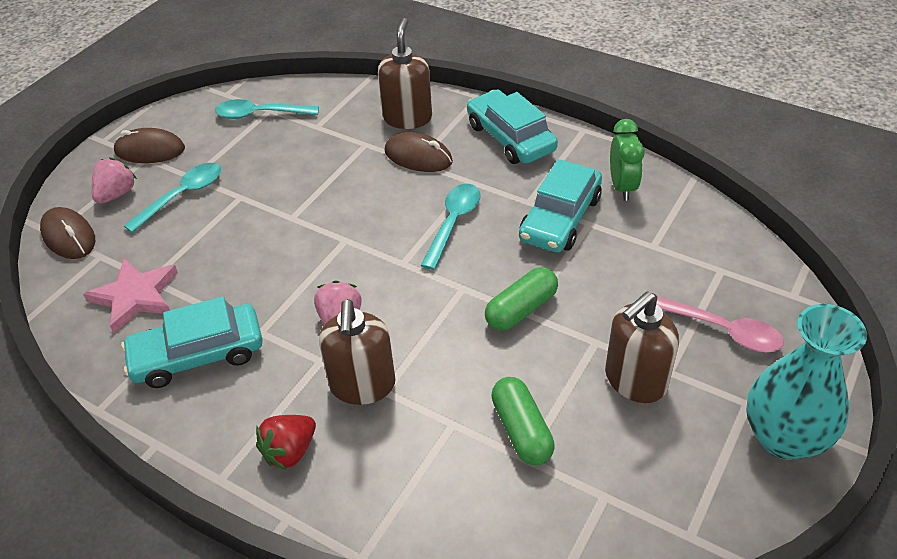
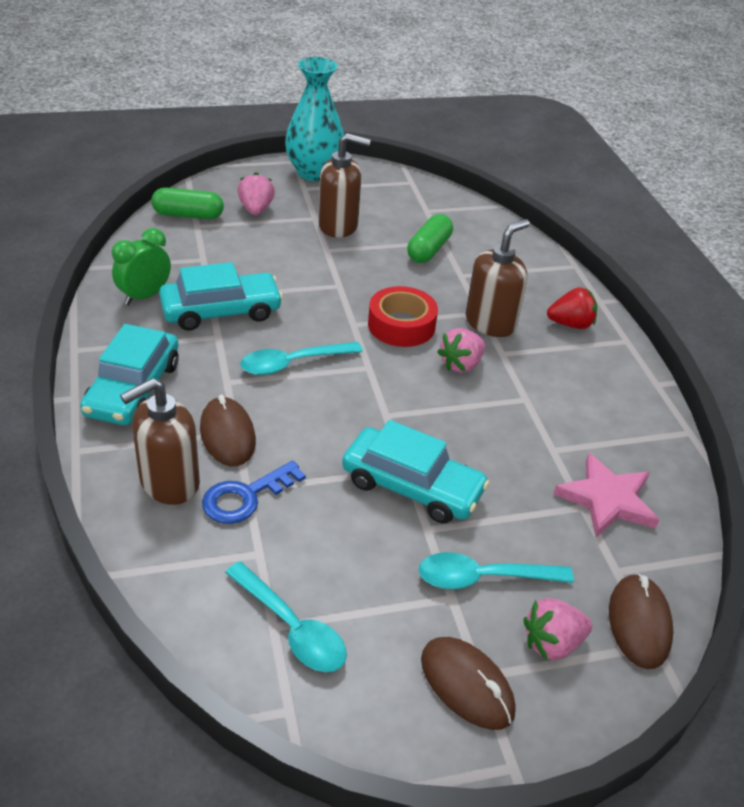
camera: 140 degrees left, 5 degrees down
(198, 354) = (586, 416): turquoise car -> turquoise car (412, 486)
(360, 140) = (245, 497): none -> blue key
(428, 317) = (401, 325): none -> red tape
(521, 309) = (339, 289): green capsule -> green capsule (188, 215)
(723, 330) = (256, 209): pink spoon -> pink strawberry

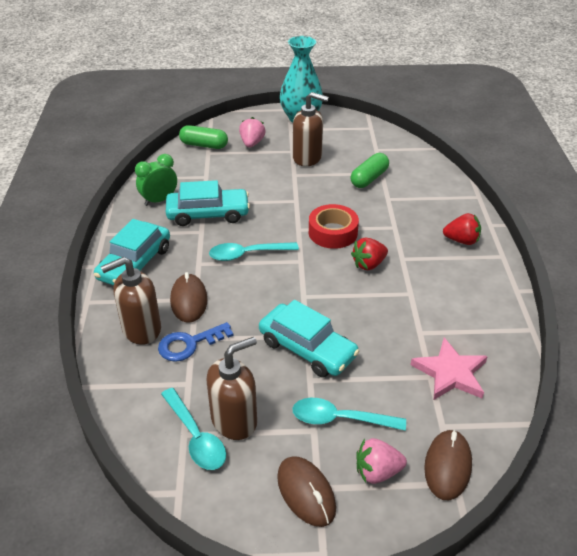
camera: 15 degrees right, 0 degrees up
(461, 364) = (368, 264): pink strawberry -> red strawberry
(490, 323) = (400, 235): brown soap dispenser -> brown soap dispenser (234, 420)

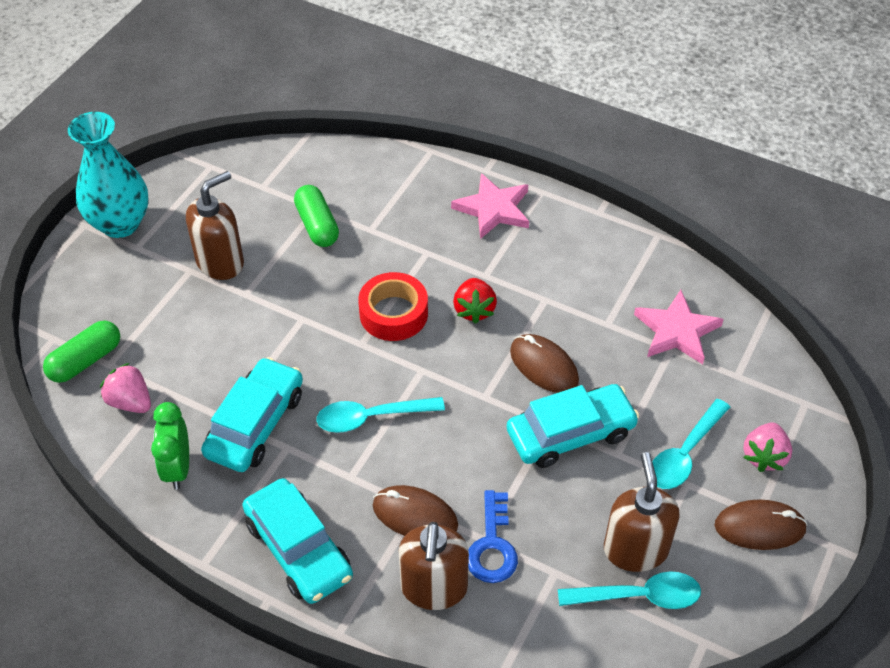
camera: 60 degrees left, 10 degrees up
(247, 254) = (371, 417): turquoise spoon -> turquoise spoon turned 60 degrees clockwise
(252, 143) = (132, 304): pink strawberry -> pink strawberry (130, 402)
(447, 466) = (785, 398): brown mouse -> brown mouse (544, 366)
(461, 240) = (493, 209): red strawberry -> pink star

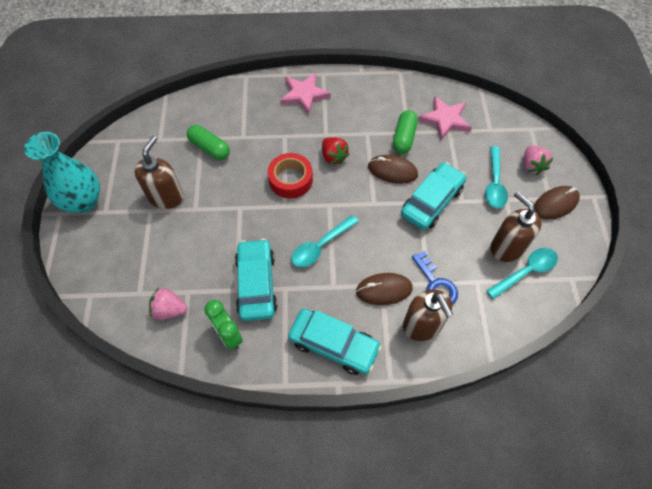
camera: 30 degrees left, 10 degrees up
(85, 360) = (122, 298): green capsule -> green capsule (404, 137)

